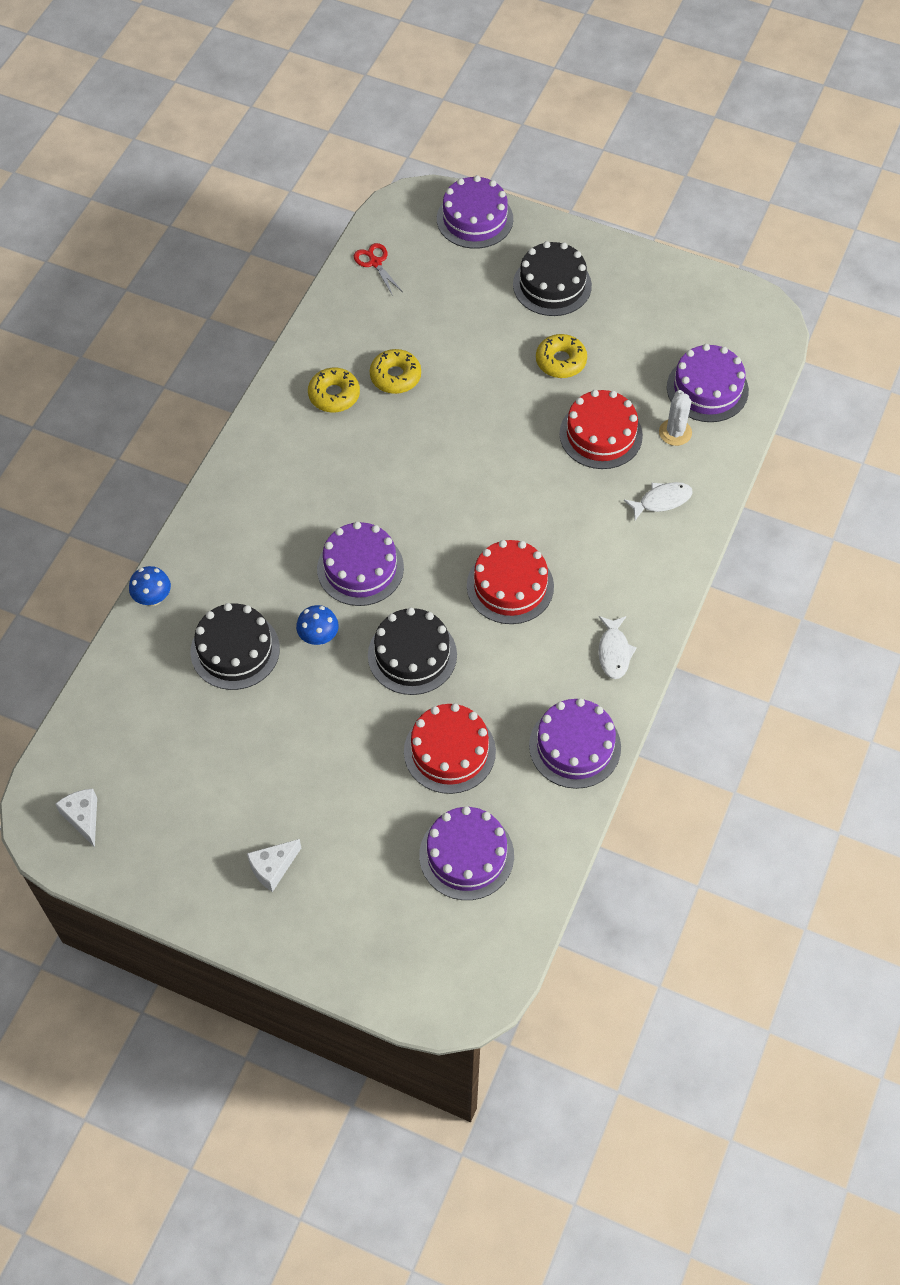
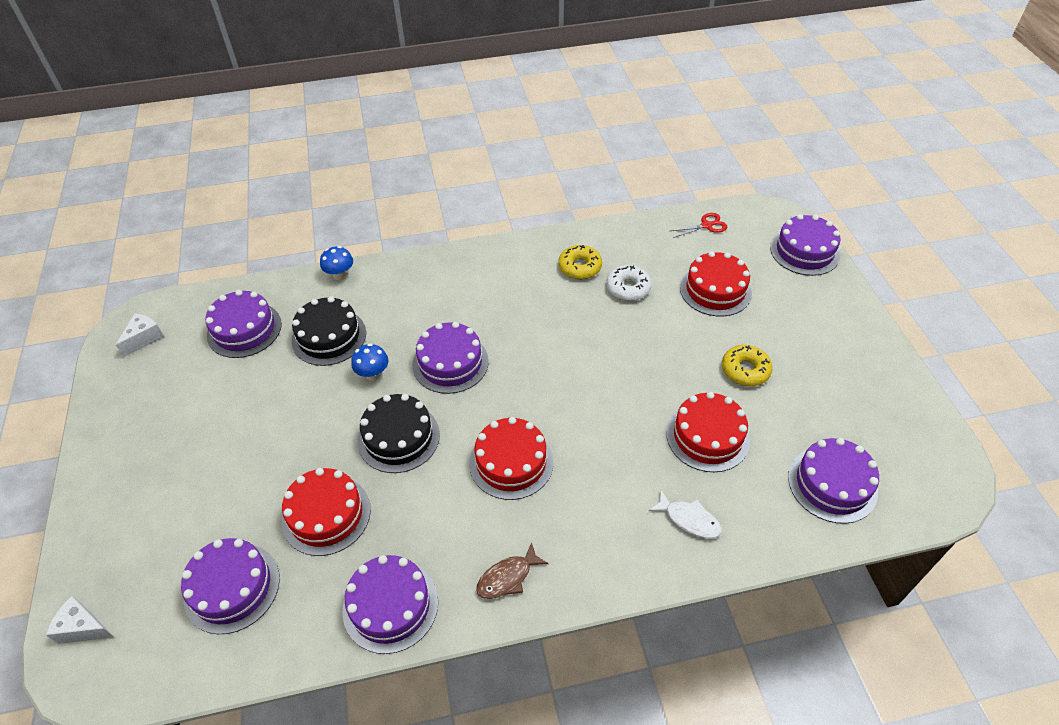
camera: 55 degrees right, 10 degrees down
(155, 720) = (244, 329): none -> purple cake
(273, 868) = (154, 463): white cheese -> white cheese (84, 628)
(375, 262) = (706, 225): red scissors -> red scissors turned 45 degrees clockwise
(395, 376) = (628, 288): yellow donut -> white donut
(458, 315) = (715, 290): none -> red cake
(552, 285) = (804, 325): black cake -> none
(614, 652) = (507, 577): white fish -> brown fish
(675, 432) = (764, 487): white cactus -> none

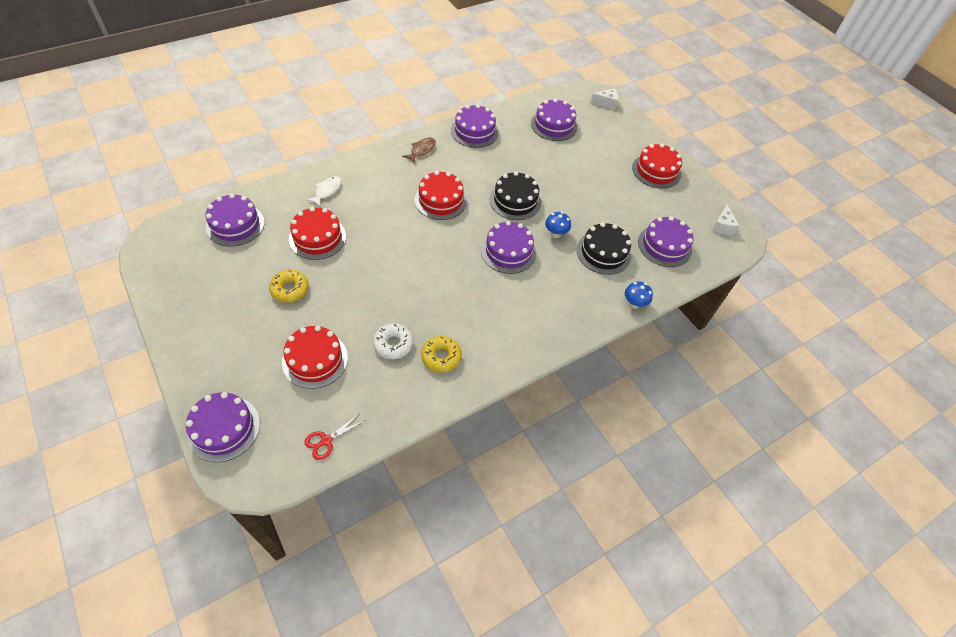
camera: 155 degrees right, 5 degrees up
(326, 515) = (530, 158): red cake -> red cake (656, 171)
(689, 519) = (327, 191): white fish -> white fish turned 105 degrees clockwise

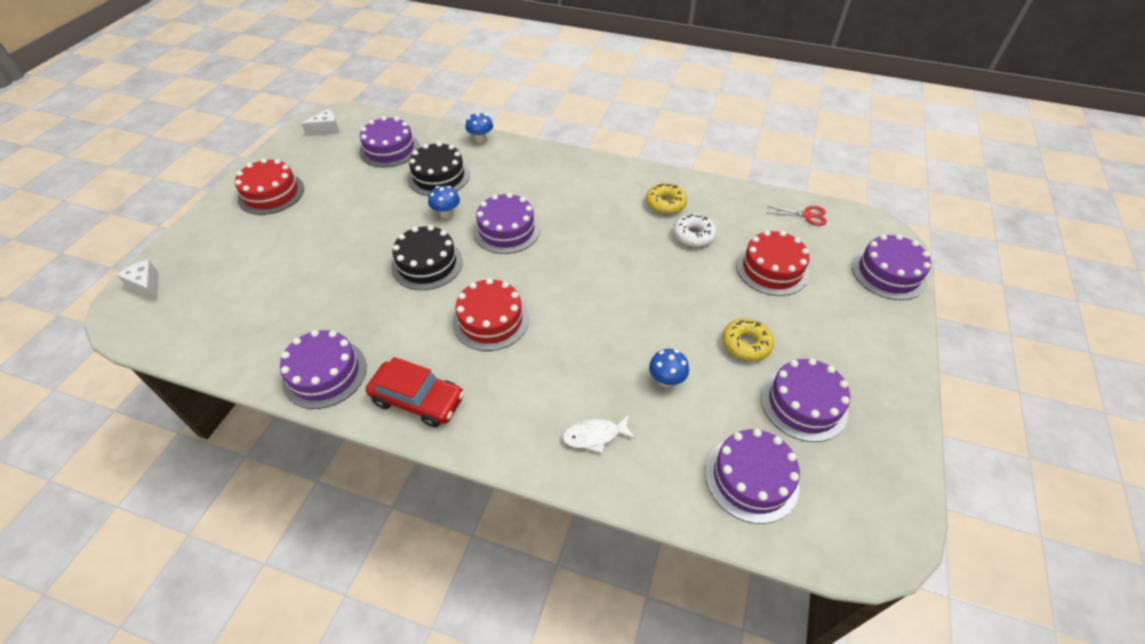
camera: 125 degrees left, 5 degrees down
(317, 238) = (666, 380): red cake -> blue mushroom
(421, 150) = (418, 400): brown fish -> red car
(554, 125) = (243, 307): purple cake -> purple cake (803, 403)

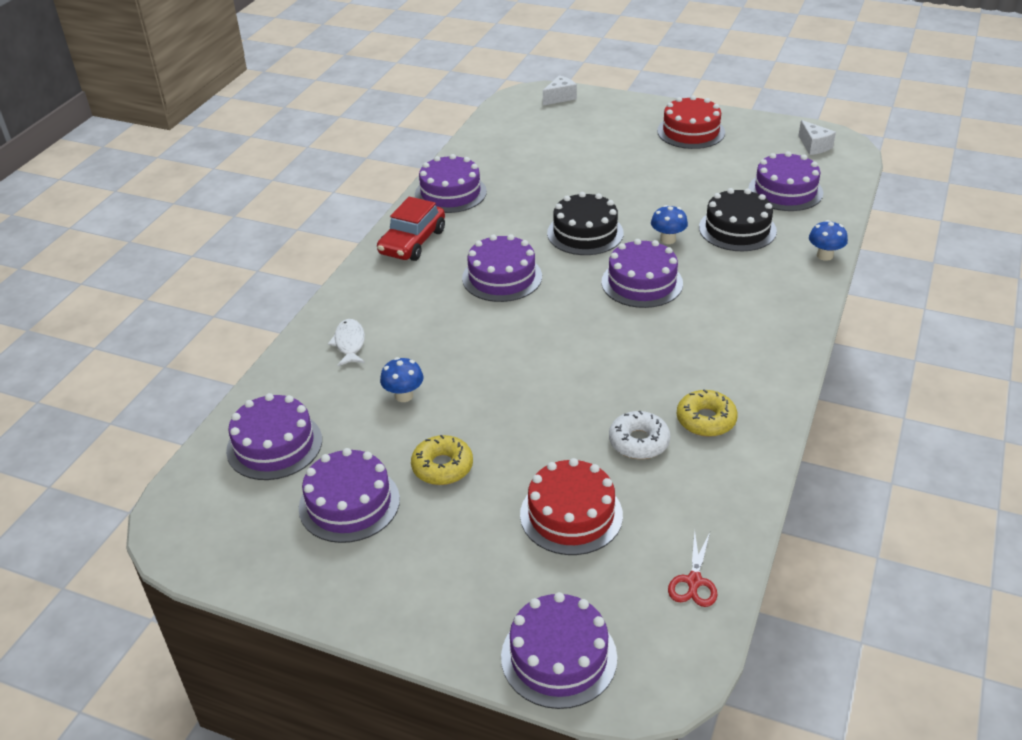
camera: 95 degrees right, 10 degrees down
(491, 320) = (502, 277): red cake -> purple cake

